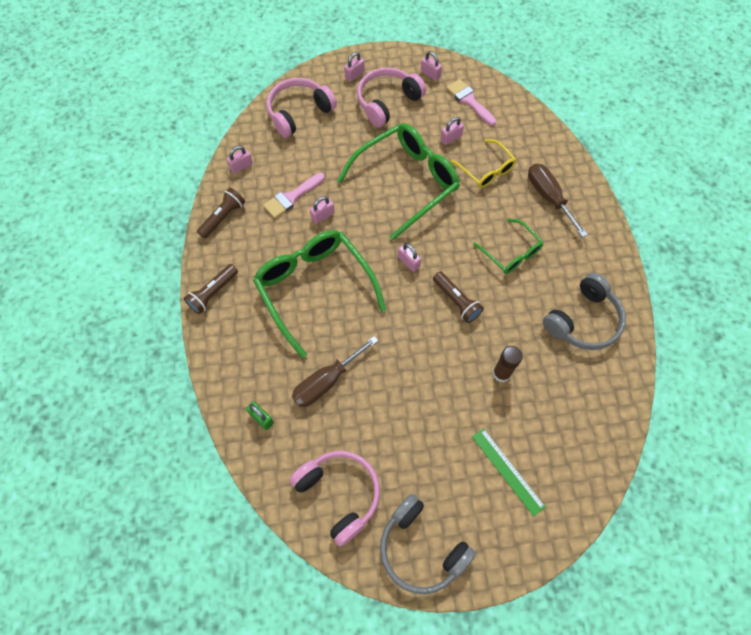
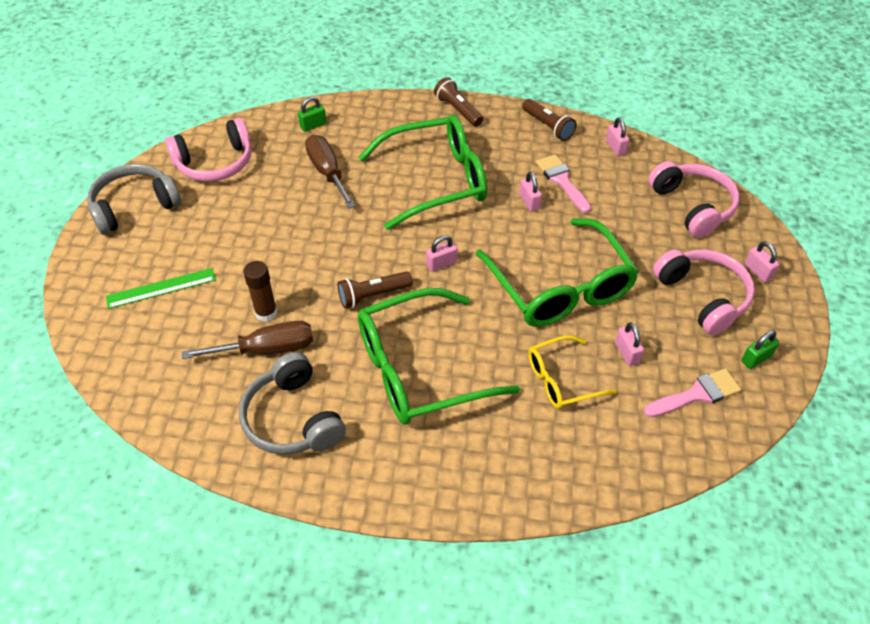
camera: 105 degrees right, 15 degrees down
(430, 74) = (756, 358): pink padlock -> green padlock
(511, 253) = (419, 369): green glasses -> green glasses, size x1.88
(548, 197) = (495, 443): brown screwdriver -> brown screwdriver (267, 349)

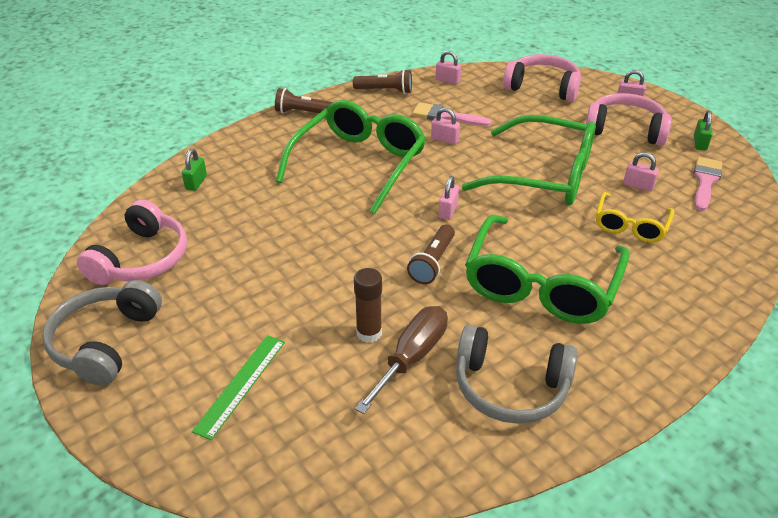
camera: 45 degrees left, 10 degrees down
(327, 172) = (262, 206): brown screwdriver -> none

